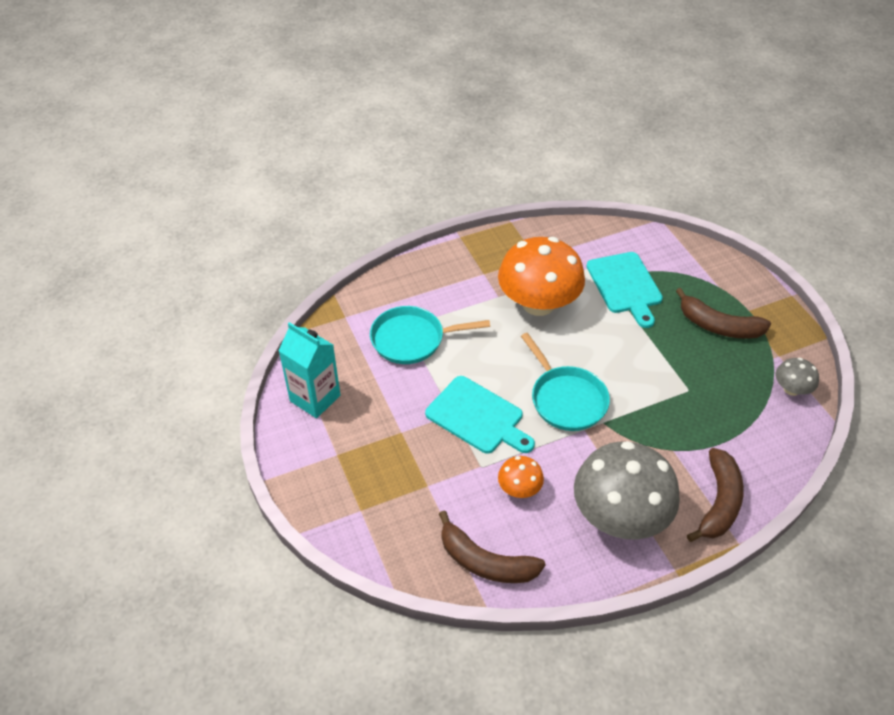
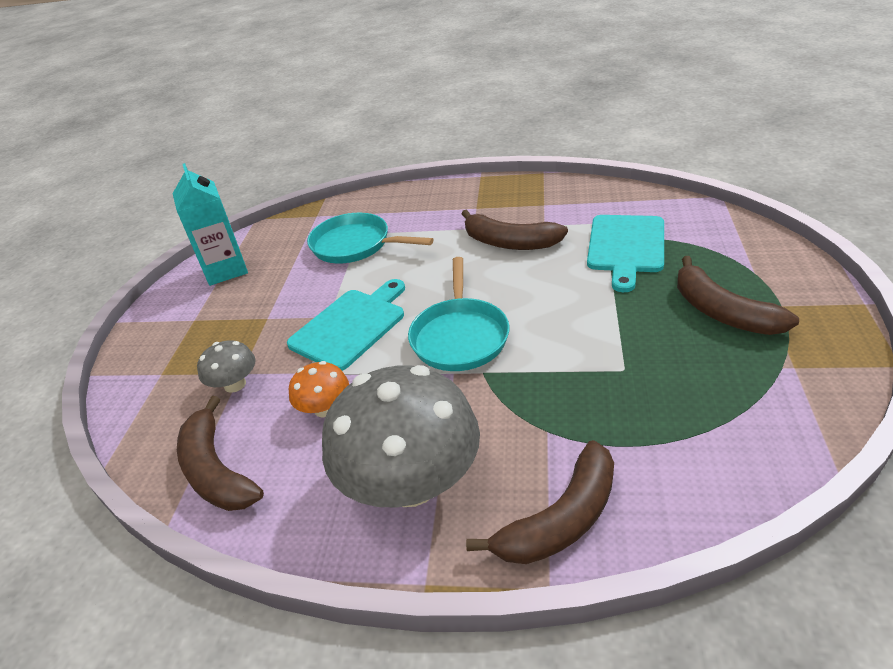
camera: 35 degrees right, 10 degrees down
(478, 417) = (351, 326): turquoise cutting board -> turquoise cutting board turned 120 degrees counterclockwise
(538, 303) = (509, 242): orange mushroom -> brown banana
(791, 389) = (787, 412): grey mushroom -> grey mushroom (235, 384)

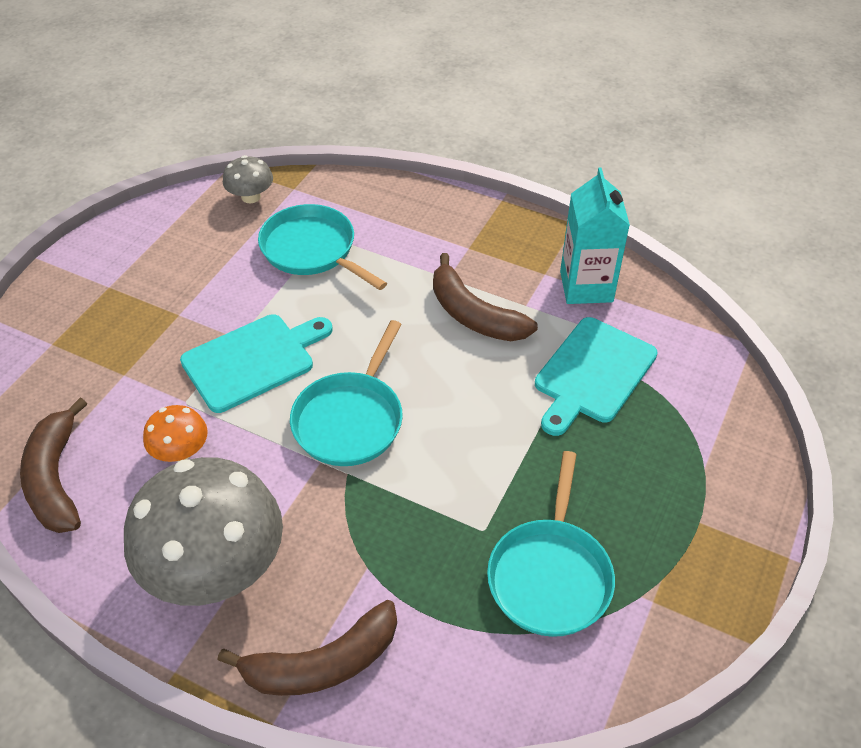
camera: 15 degrees right, 10 degrees up
(226, 270) = (167, 231): turquoise carton -> turquoise carton (586, 286)
(235, 384) = (112, 386): grey mushroom -> grey mushroom (251, 197)
(701, 380) = (550, 575): none -> turquoise pan
(722, 312) = (631, 503): brown banana -> none

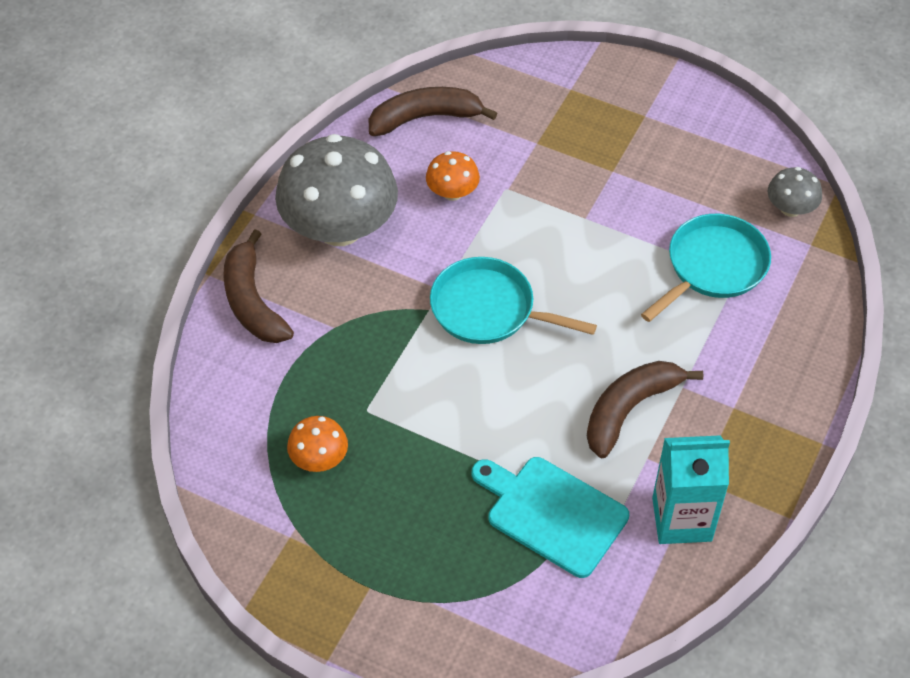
camera: 90 degrees right, 5 degrees up
(253, 360) = (557, 231): turquoise cutting board -> none
(550, 575) = (319, 459): turquoise pan -> orange mushroom

